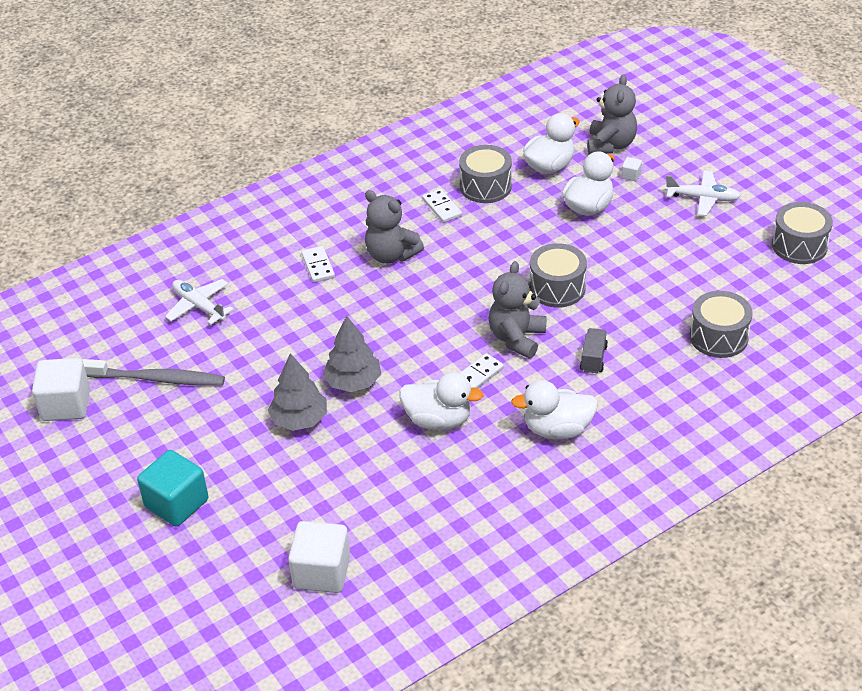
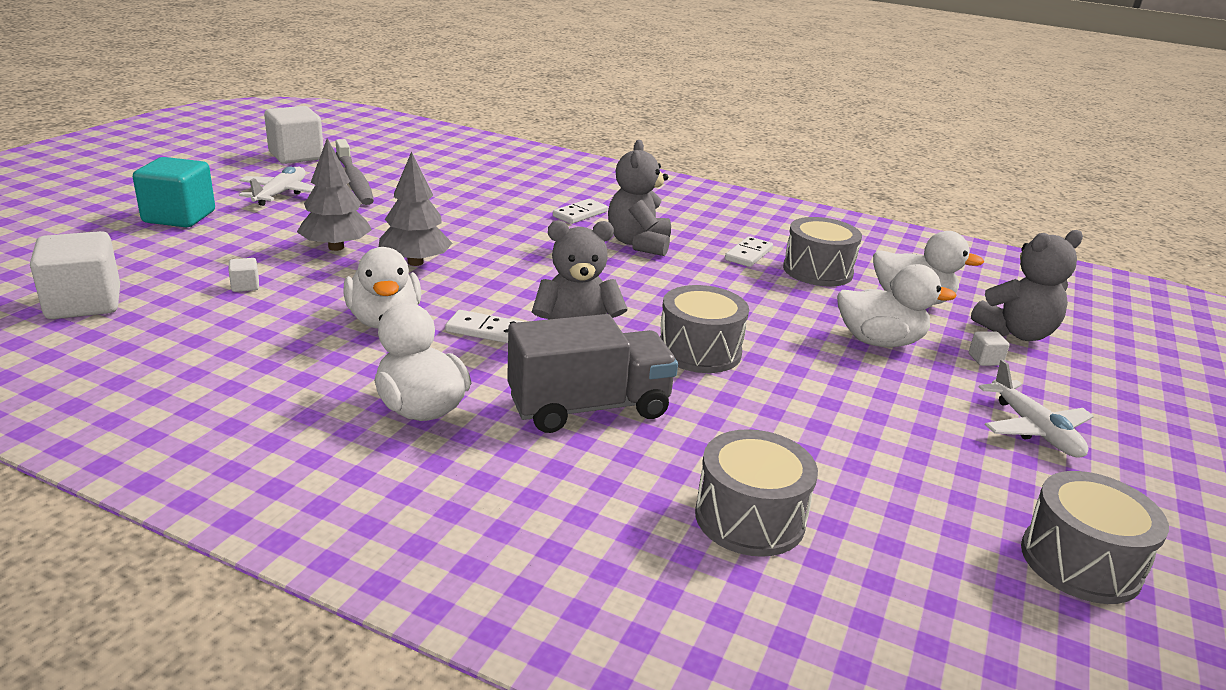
camera: 55 degrees right, 15 degrees down
(199, 306) = (469, 178): white plane -> white plane (280, 194)
(341, 481) = (245, 286): none -> white cube
(593, 358) = (589, 407): grey truck -> grey truck, size x2.03

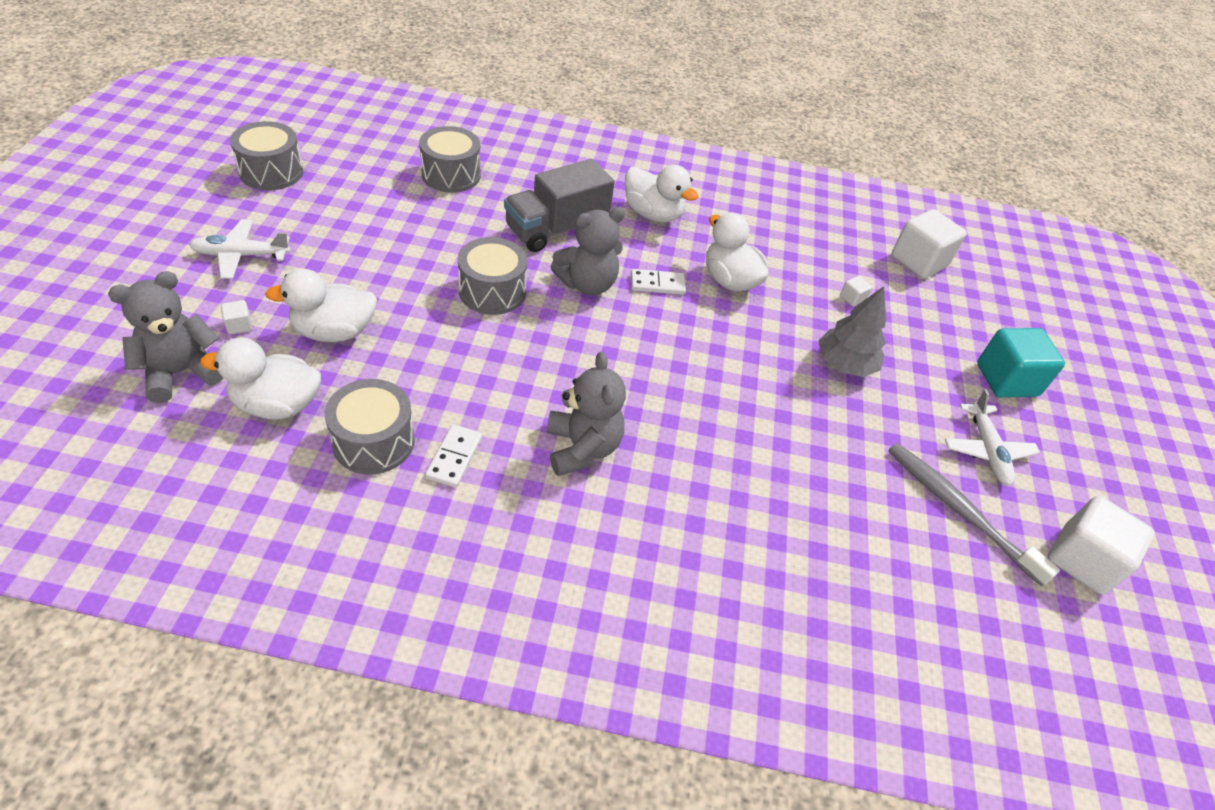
camera: 160 degrees right, 20 degrees up
(415, 262) = (766, 357): grey tree -> none
(580, 214) = (671, 503): white domino -> none
(1034, 430) = (241, 255): white plane -> white plane turned 60 degrees counterclockwise

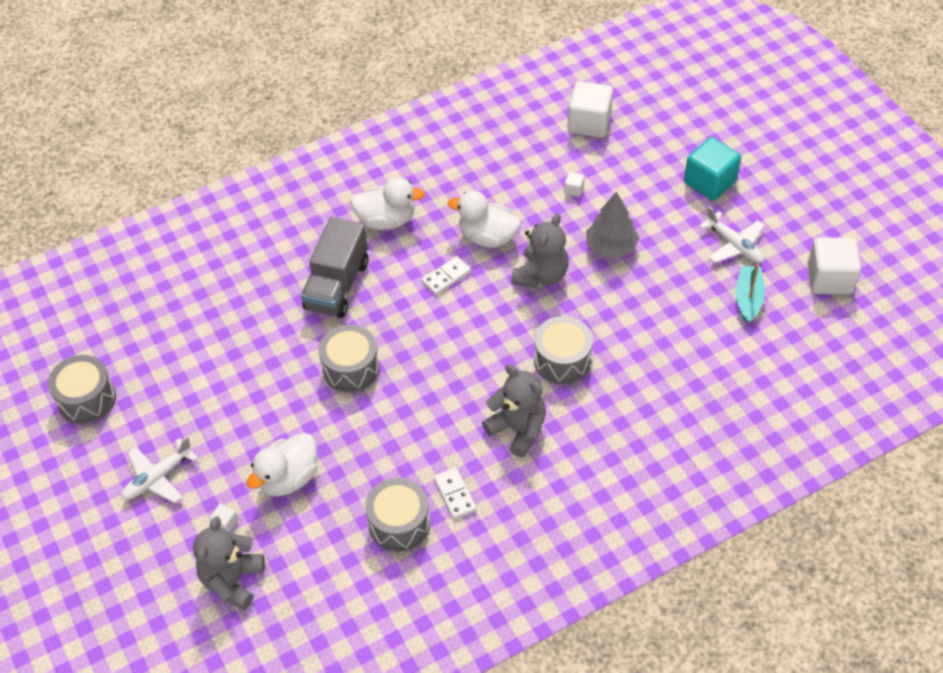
camera: 30 degrees left, 5 degrees up
(277, 404) = (316, 550): white duck -> none
(451, 175) = (214, 298): grey drum -> grey drum (562, 360)
(587, 284) = (403, 313): grey teddy bear -> grey teddy bear (541, 275)
(959, 510) = (748, 299): grey toothbrush -> turquoise boat

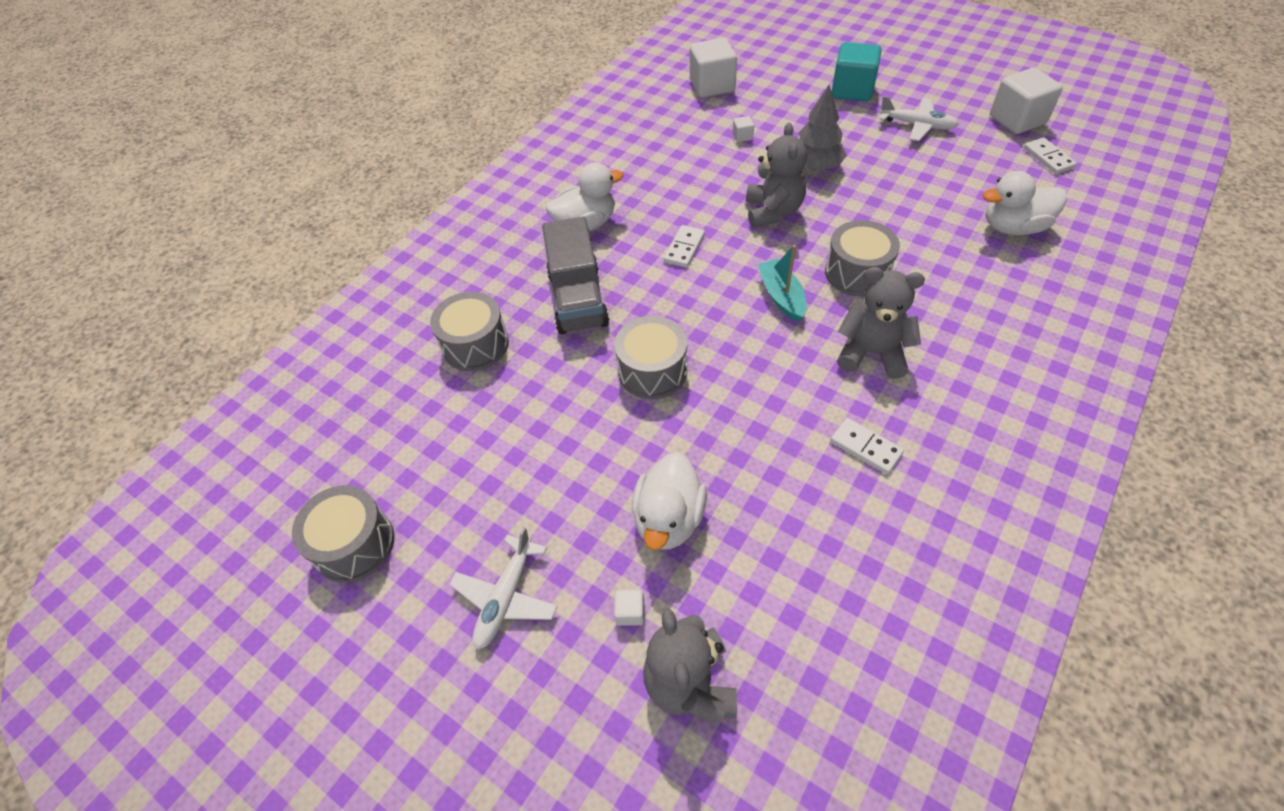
camera: 25 degrees left, 0 degrees up
(399, 524) = (833, 508): grey drum -> grey drum (475, 345)
(487, 237) = (696, 200): white duck -> white duck (1013, 227)
(748, 299) = (969, 159): turquoise boat -> turquoise boat (781, 296)
(818, 329) = (1048, 158): none -> white domino

